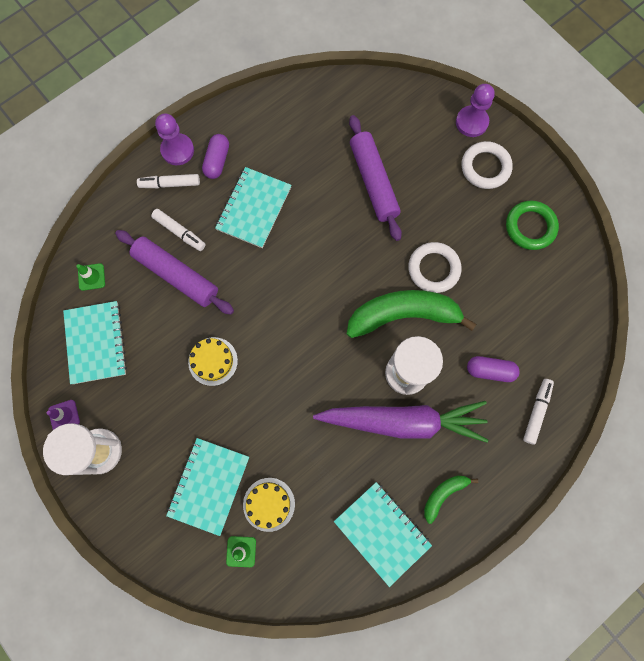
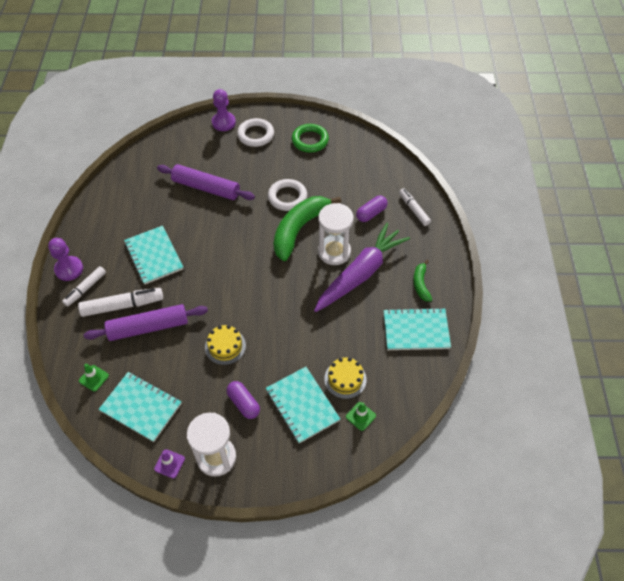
camera: 50 degrees left, 20 degrees down
(179, 232) = (123, 306): white marker -> white marker, size x1.55
(217, 161) = (102, 253): purple capsule -> purple capsule (243, 403)

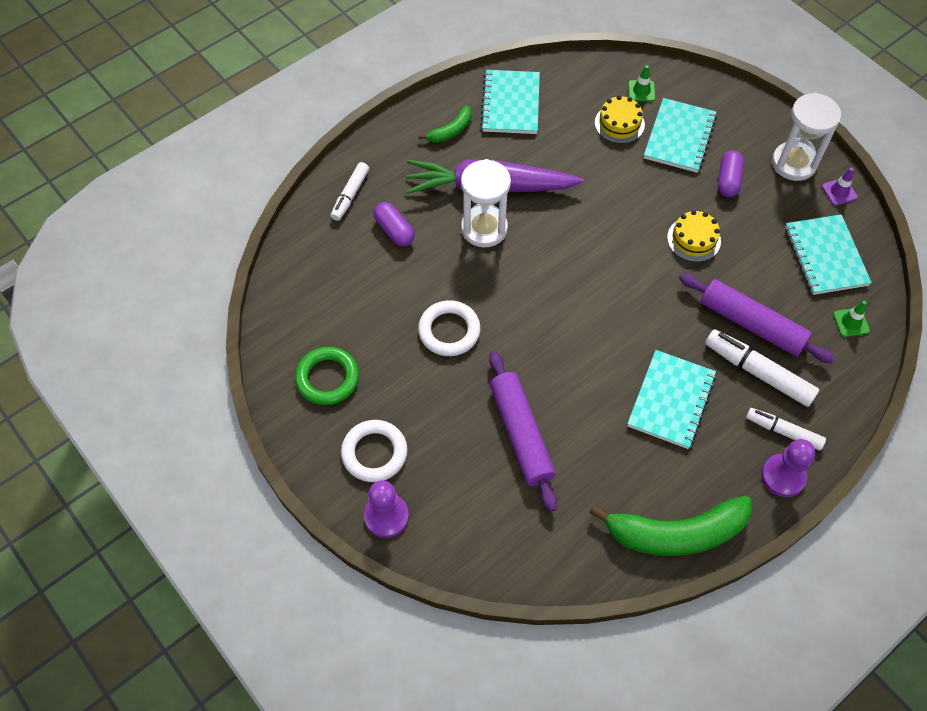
camera: 130 degrees left, 5 degrees up
(85, 289) = (783, 431): white marker -> white marker turned 150 degrees counterclockwise
(299, 229) = (486, 283): green banana -> green banana (676, 533)
(371, 213) = (394, 231): purple capsule -> purple capsule turned 45 degrees clockwise
(416, 330) = (510, 104): turquoise notebook -> turquoise notebook turned 45 degrees clockwise

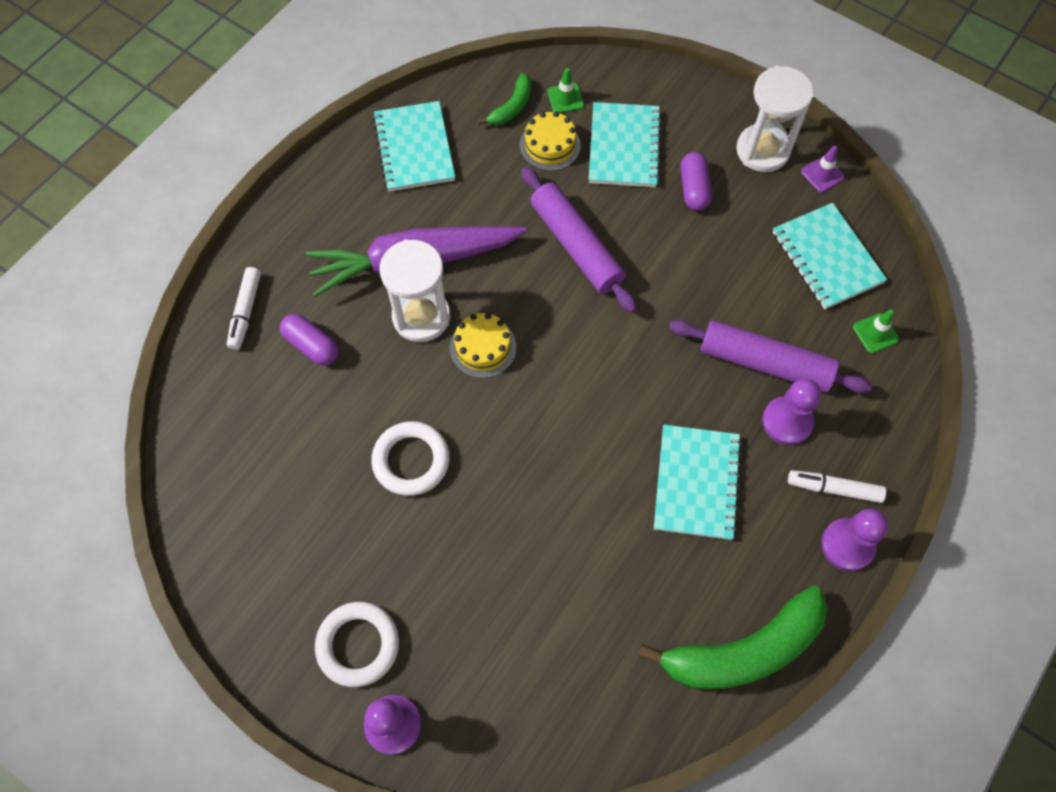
camera: 15 degrees left, 5 degrees up
(327, 378) = (275, 561): green ring -> none
(451, 131) = (350, 199): green banana -> green banana (512, 107)
(521, 434) = (530, 572): purple rolling pin -> purple rolling pin (576, 246)
(693, 239) = (672, 272): yellow cake -> yellow cake (483, 347)
(758, 372) = (787, 421): white marker -> purple pawn

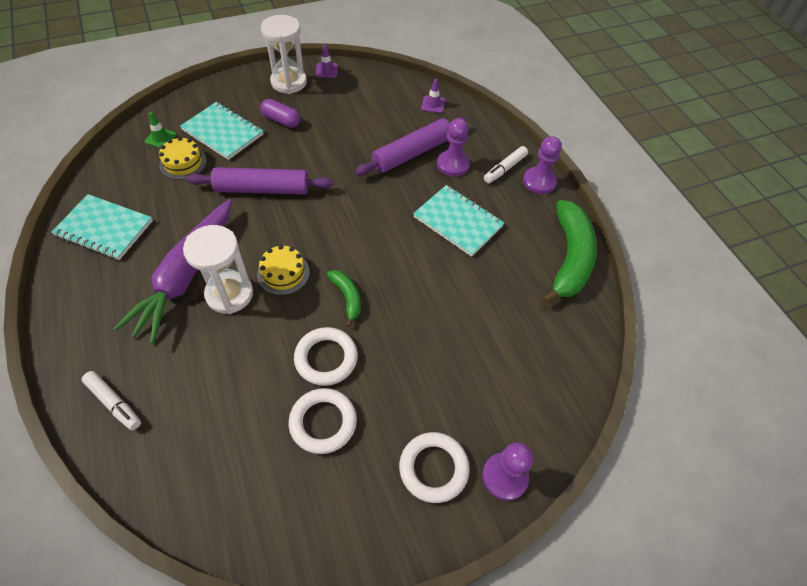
camera: 60 degrees left, 10 degrees down
(312, 345) = (185, 373): purple capsule -> none
(340, 506) = (323, 422): none -> white ring
(512, 107) = (136, 165): green banana -> green banana (347, 297)
(827, 258) = (375, 96): turquoise notebook -> none
(875, 333) = (433, 104): green traffic cone -> purple traffic cone

